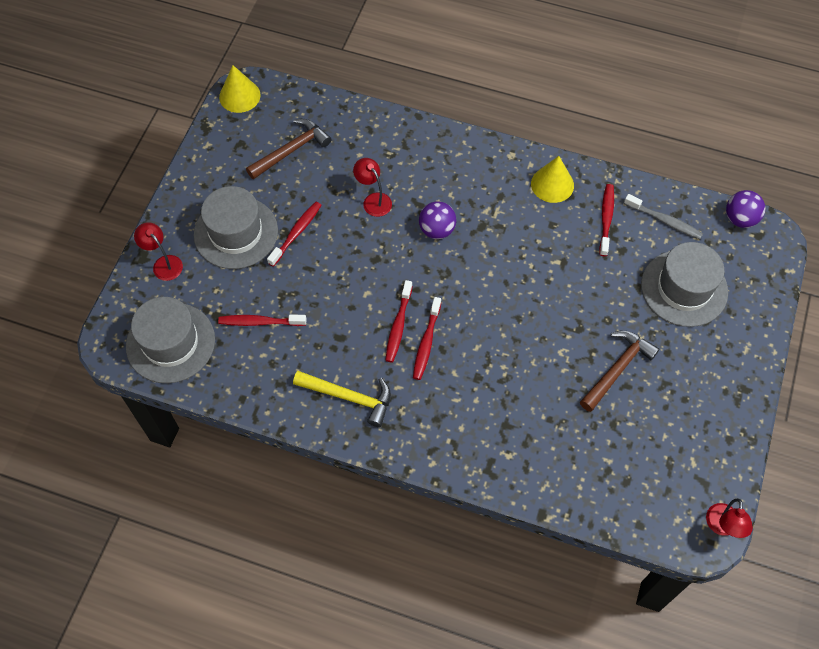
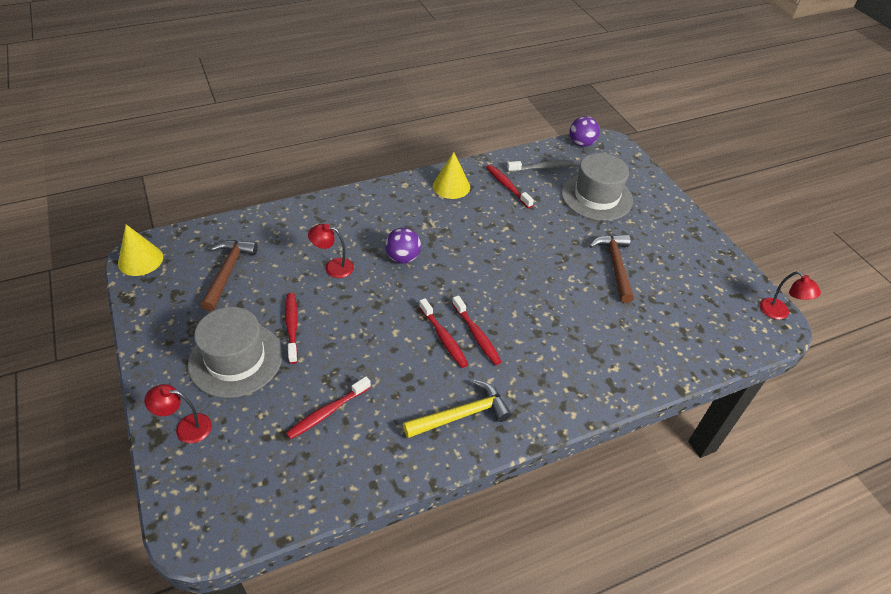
camera: 45 degrees left, 15 degrees down
(170, 343) = (257, 489): grey hat -> none

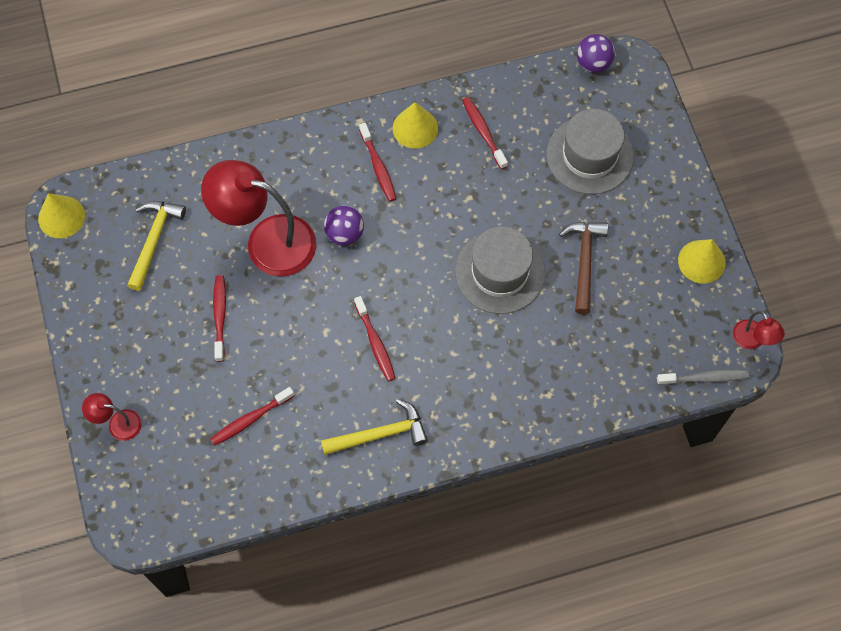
camera: 10 degrees right, 20 degrees up
(228, 272) = (154, 240): brown hammer -> yellow hammer
(235, 359) = (163, 351): grey hat -> grey hat (500, 272)
(333, 267) = (267, 241): red lamp -> red lamp, size x2.21
(477, 335) = (410, 342): red toothbrush -> red toothbrush (378, 167)
(542, 168) = (533, 103): grey toothbrush -> grey toothbrush (705, 378)
(712, 260) = (701, 261): none -> yellow cone

